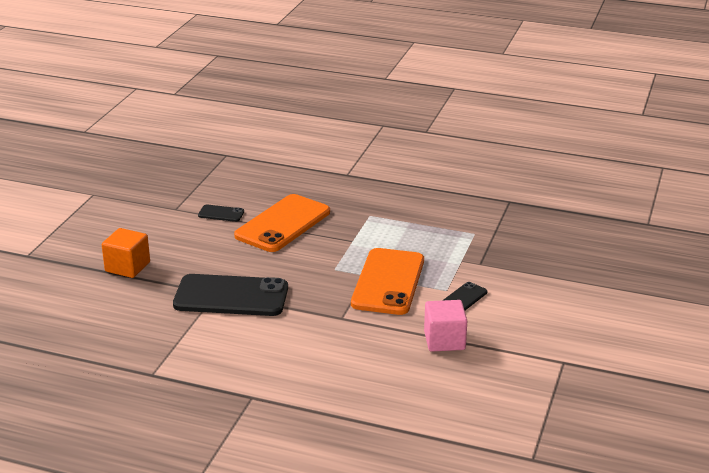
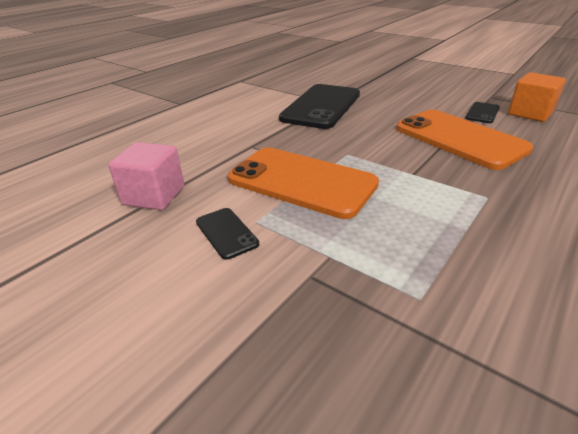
camera: 110 degrees right, 5 degrees up
(127, 267) = (385, 79): orange cube -> orange cube (530, 113)

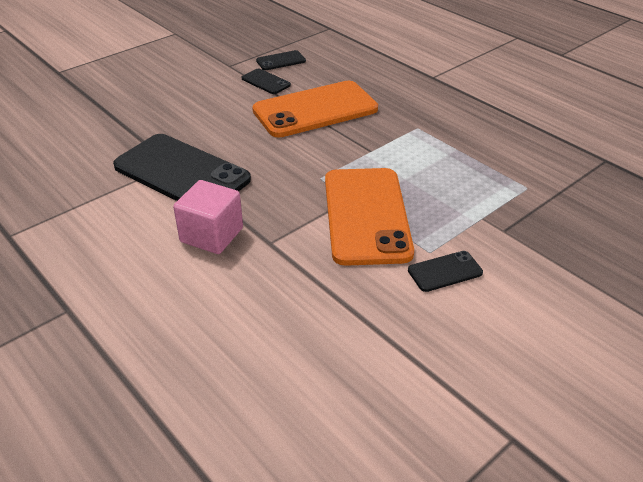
camera: 80 degrees left, 5 degrees up
(154, 196) = (365, 326): pink cube -> pink cube (211, 235)
(301, 182) = (366, 215): orange phone -> orange phone turned 45 degrees counterclockwise
(530, 113) = (281, 61): orange cube -> black phone

